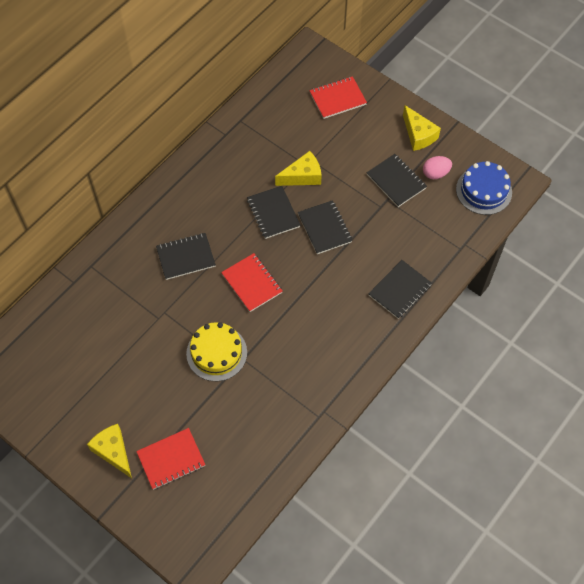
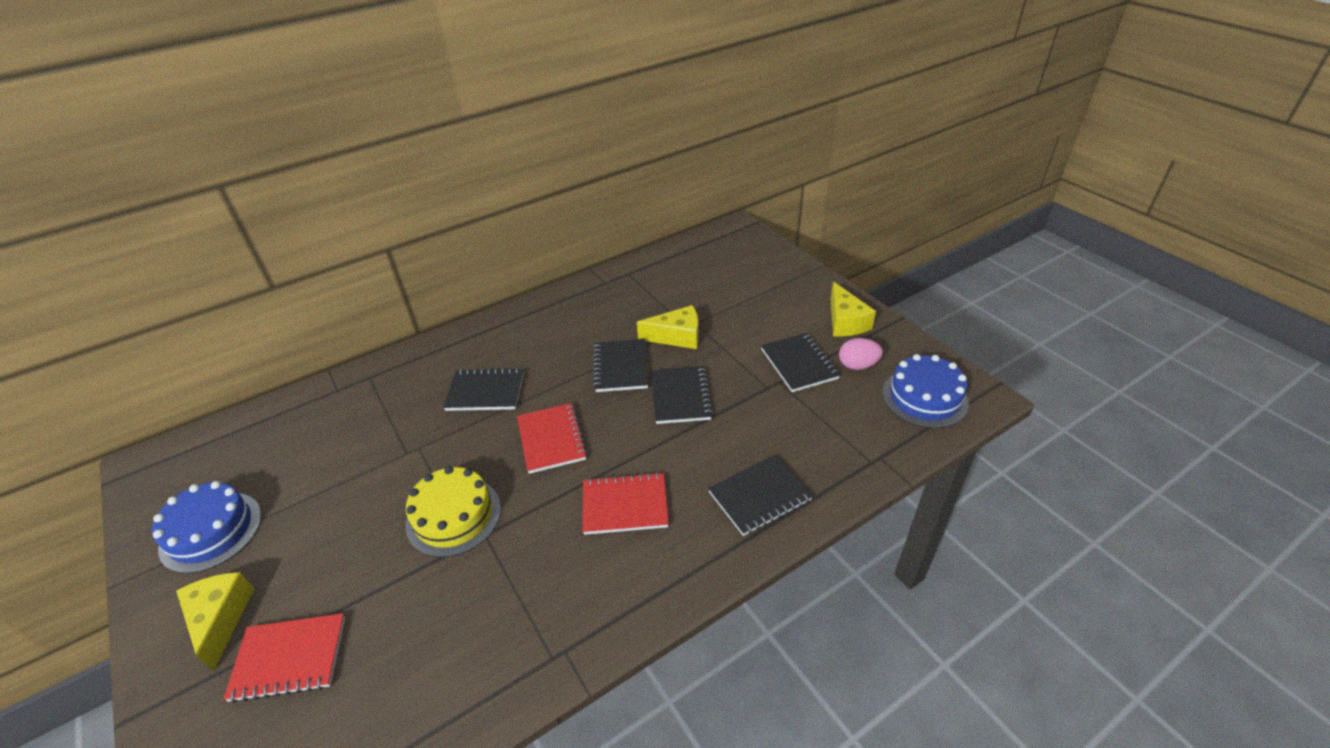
camera: 20 degrees right, 20 degrees down
(63, 405) = (211, 531): none -> blue cake
(337, 99) = (753, 272): red notebook -> red notebook (625, 505)

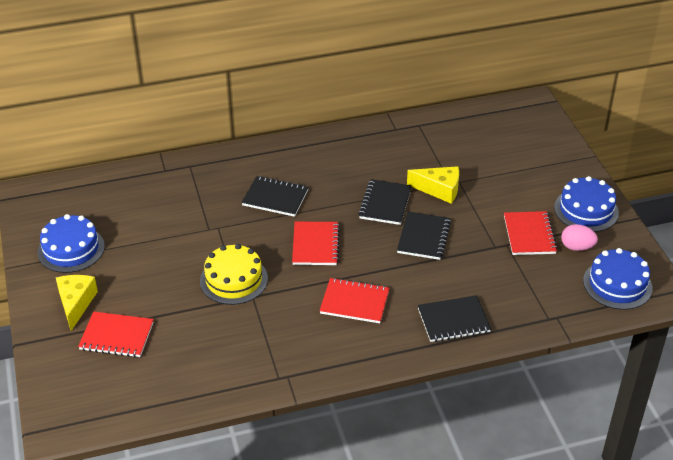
camera: 15 degrees right, 0 degrees up
(799, 364) = (529, 235): black notebook -> red notebook
(845, 322) = (586, 210): yellow cheese -> blue cake

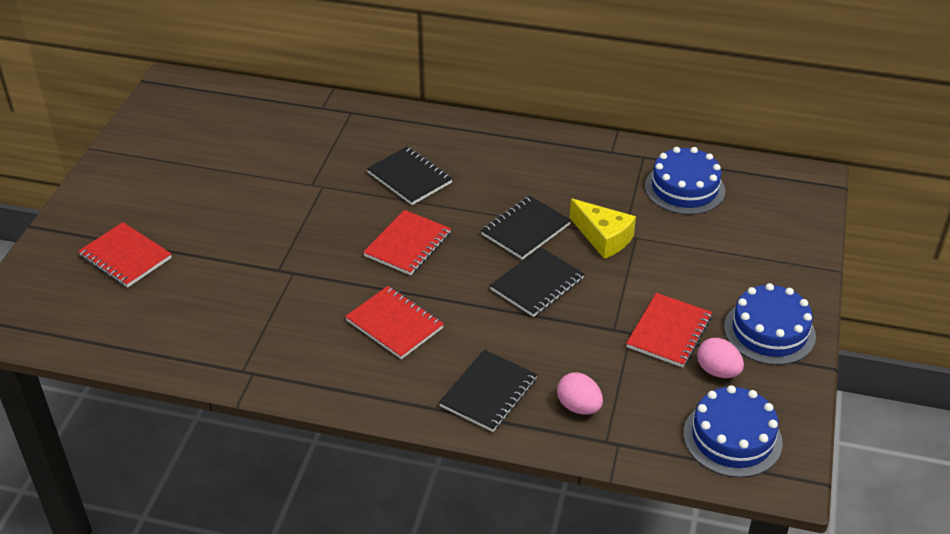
camera: 30 degrees right, 0 degrees up
(71, 249) = (162, 153): blue cake -> blue cake (684, 188)
(76, 304) = (118, 208): yellow cheese -> none
(234, 279) = (289, 247): yellow cake -> none
(453, 320) = (488, 393): black notebook -> black notebook turned 75 degrees counterclockwise
(515, 305) = (578, 407): none -> pink egg

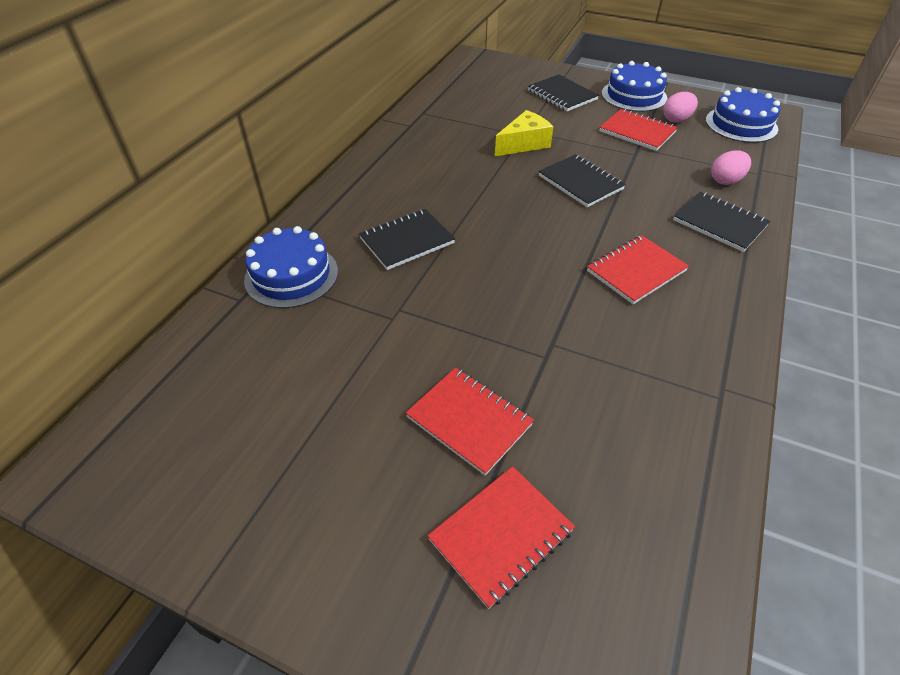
camera: 80 degrees left, 5 degrees up
(407, 245) = (516, 252): red notebook -> red notebook (469, 421)
(526, 230) = (506, 180): black notebook -> black notebook (562, 95)
(684, 188) = (470, 102): blue cake -> blue cake (291, 275)

